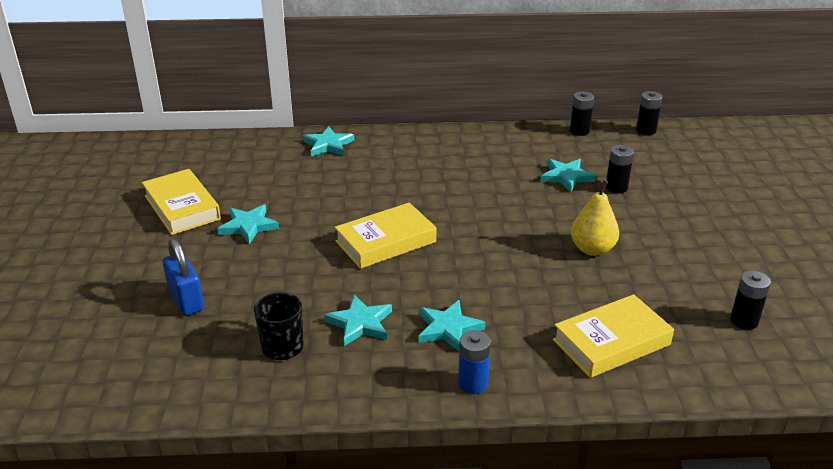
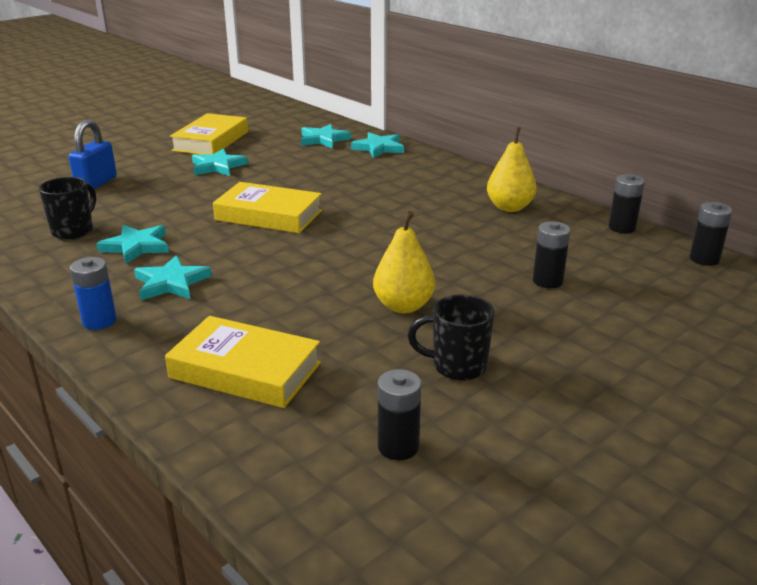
camera: 50 degrees right, 5 degrees down
(503, 149) = (509, 207): none -> yellow pear
(566, 177) = (517, 250): turquoise star -> turquoise star (323, 139)
(681, 264) = (457, 366): none -> black mug

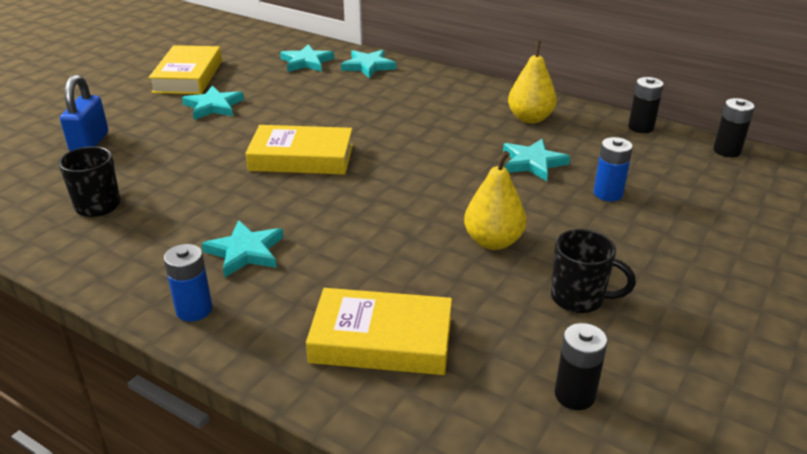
camera: 15 degrees left, 5 degrees up
(136, 247) = (182, 214): turquoise star -> turquoise star (532, 163)
(457, 366) = (579, 299): black mug -> black mug turned 150 degrees counterclockwise
(547, 281) = (608, 194): black battery -> blue battery

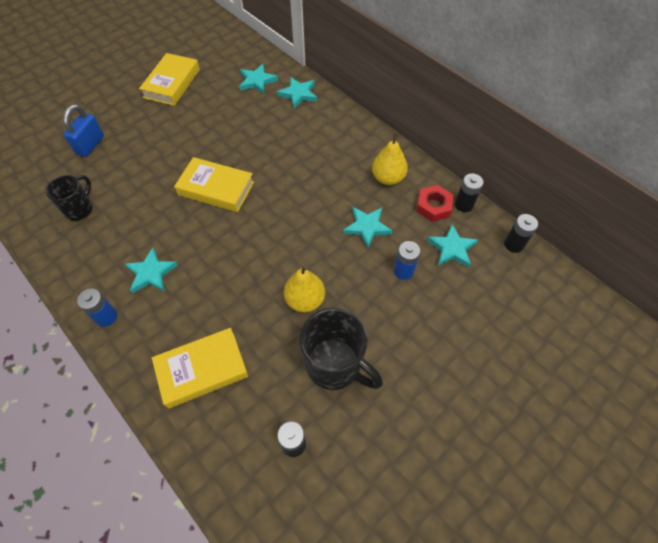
camera: 15 degrees right, 25 degrees up
(213, 106) = (178, 121): turquoise star -> turquoise star (452, 248)
(381, 340) = (202, 370): yellow book -> yellow book turned 45 degrees counterclockwise
(579, 299) = (335, 366): black mug -> black mug, size x1.63
(605, 134) = (433, 206): none -> red nut

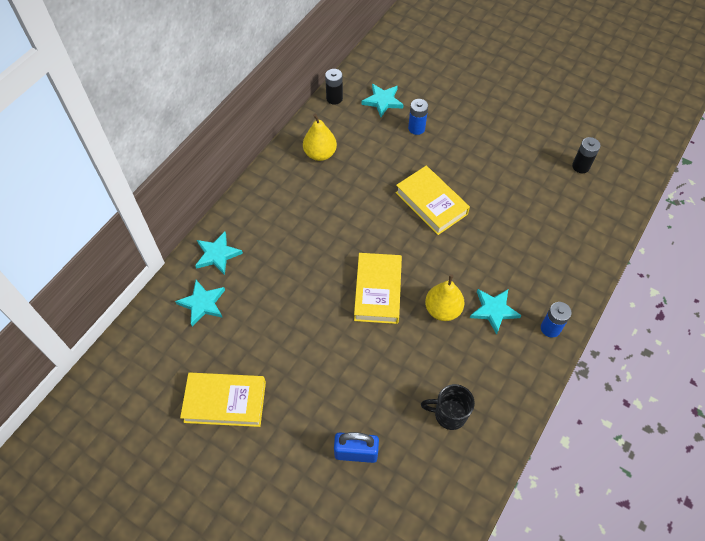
camera: 105 degrees left, 0 degrees up
(202, 370) = (559, 238): yellow book -> yellow book (431, 203)
(305, 300) = (470, 186): yellow pear -> yellow pear (442, 310)
(335, 366) = (515, 155): black mug -> none
(367, 227) = (381, 159): turquoise star -> none
(433, 206) = (343, 117): red nut -> none
(513, 244) = (365, 65): black battery -> none

